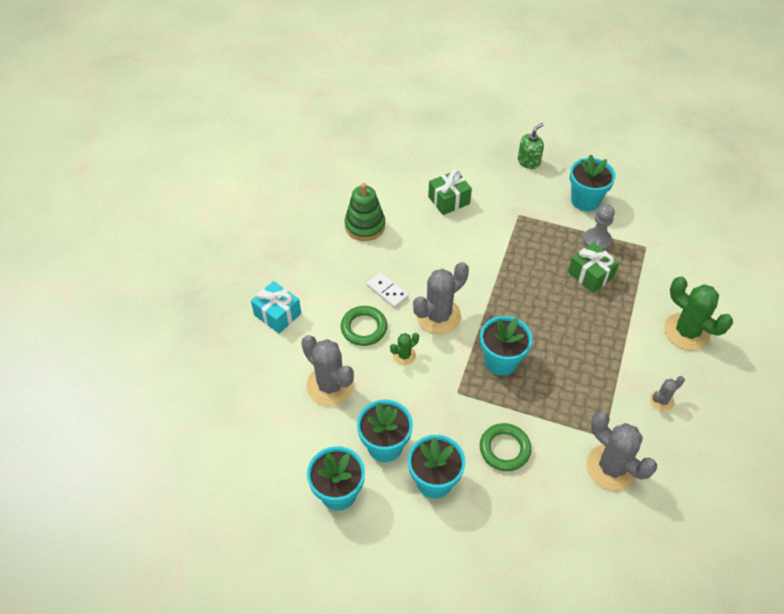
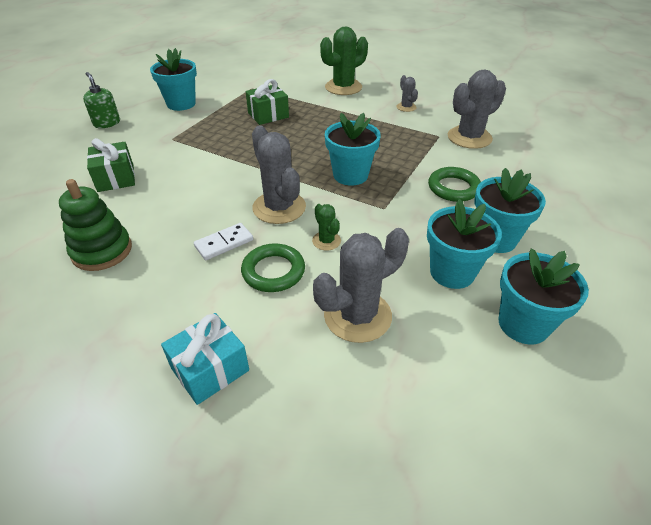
camera: 80 degrees left, 10 degrees down
(597, 240) = (231, 106): grey pawn -> none

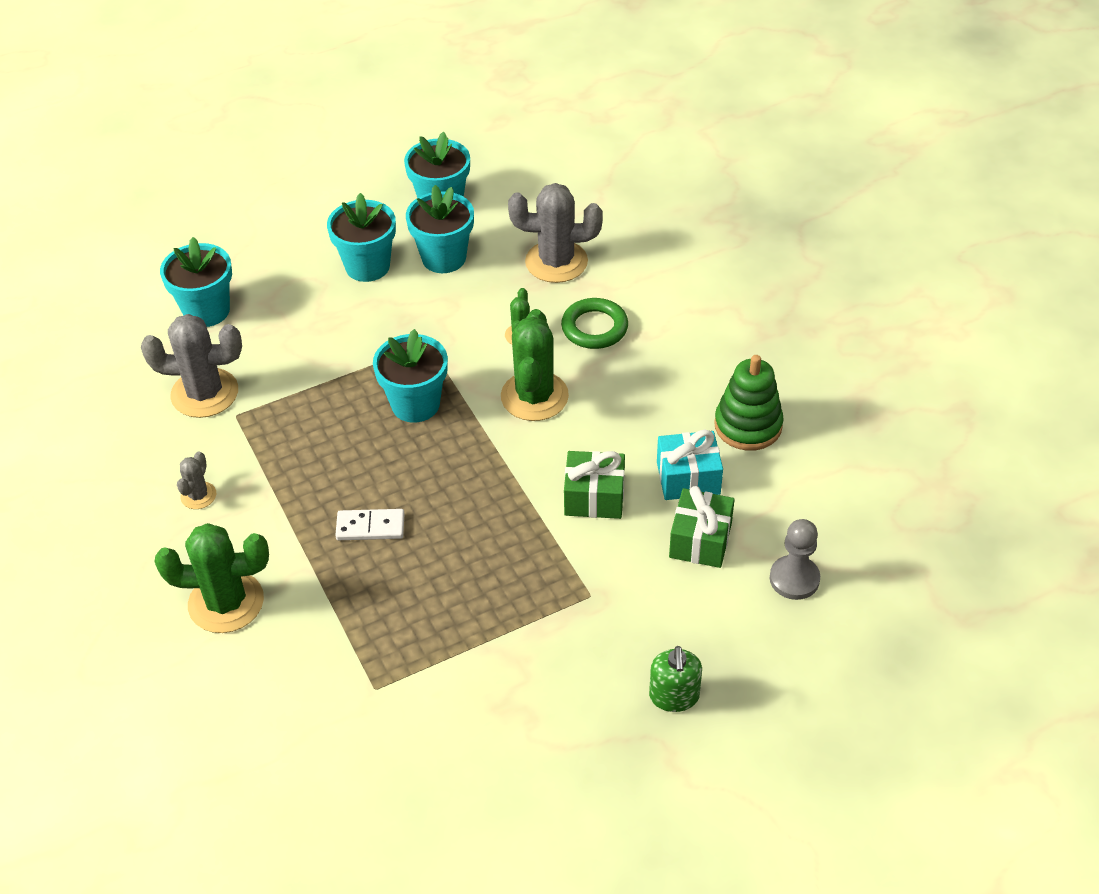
camera: 145 degrees left, 5 degrees up
(46, 181) = (794, 579): none -> grey pawn
(181, 104) = (527, 697): turquoise flower pot -> turquoise flower pot (206, 311)
(210, 369) = (694, 275): turquoise gift -> turquoise gift (688, 478)
(224, 243) = (621, 378): white domino -> white domino (370, 527)
(268, 115) = (412, 584): green gift -> green gift (594, 497)
(279, 207) = (534, 396): grey cactus -> green cactus
(453, 188) = (328, 333): green ring -> none

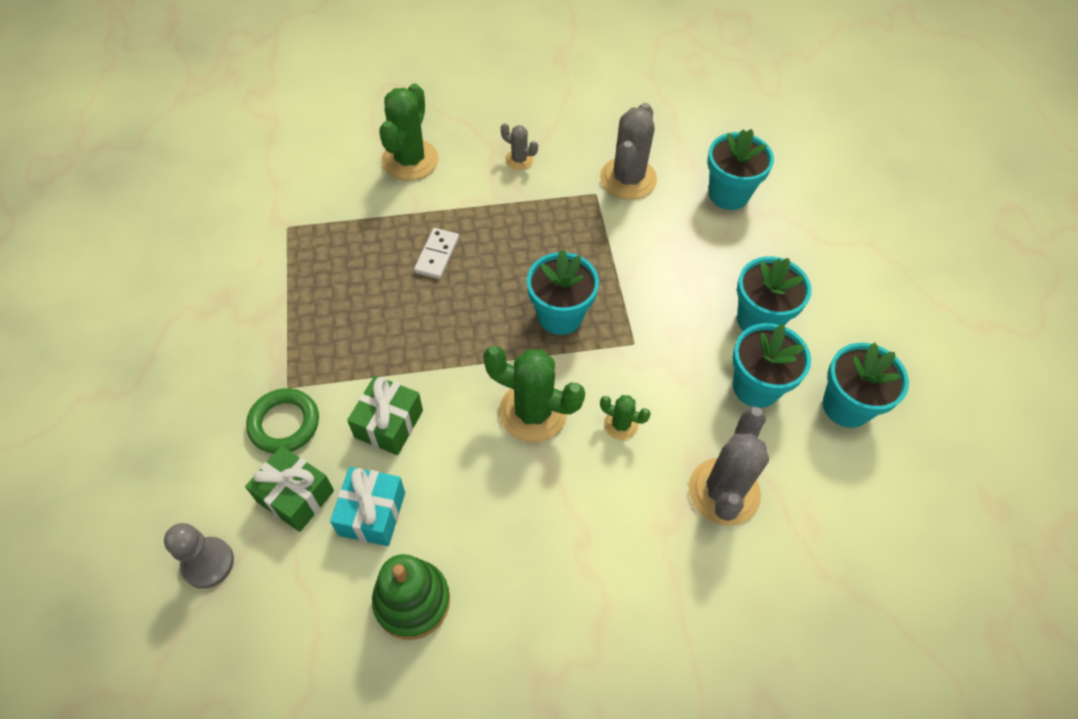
camera: 105 degrees right, 10 degrees up
(594, 328) = (609, 497): green ring -> green ring (284, 423)
(674, 696) = (157, 415): green soap dispenser -> none

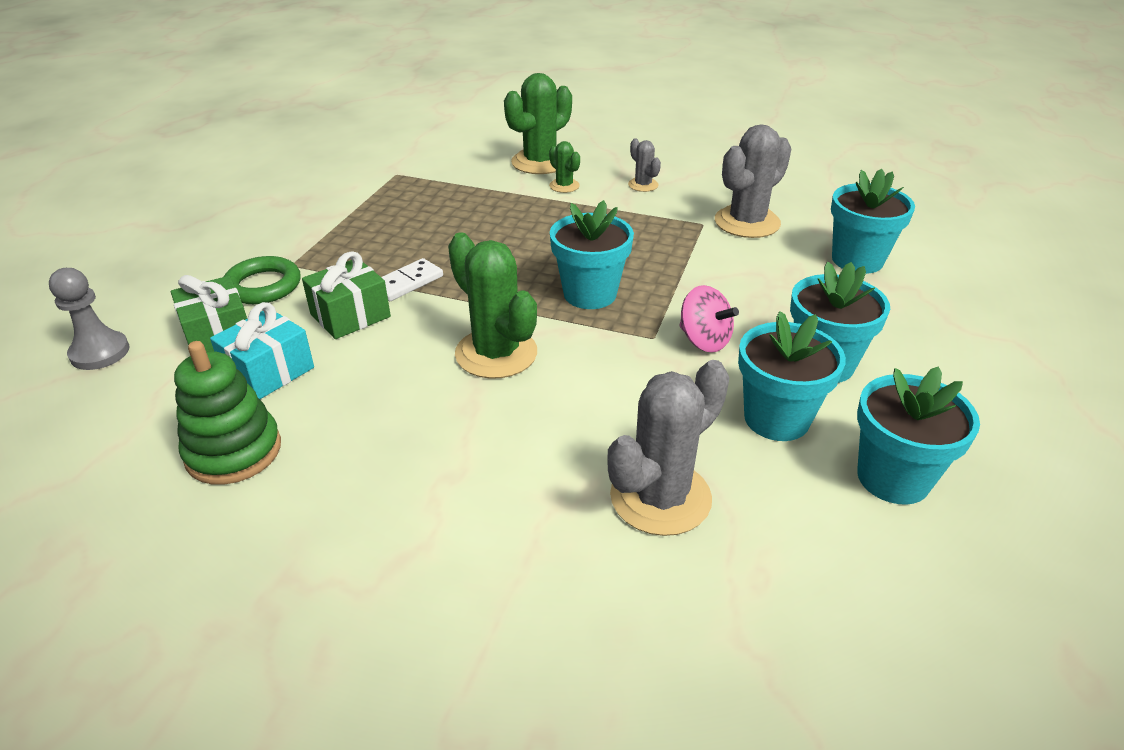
camera: 30 degrees right, 20 degrees down
(437, 255) = (507, 222): white domino -> white domino (407, 282)
(621, 424) = (583, 395): green cactus -> green cactus (564, 186)
(670, 331) = (704, 340): none -> pink spinning top

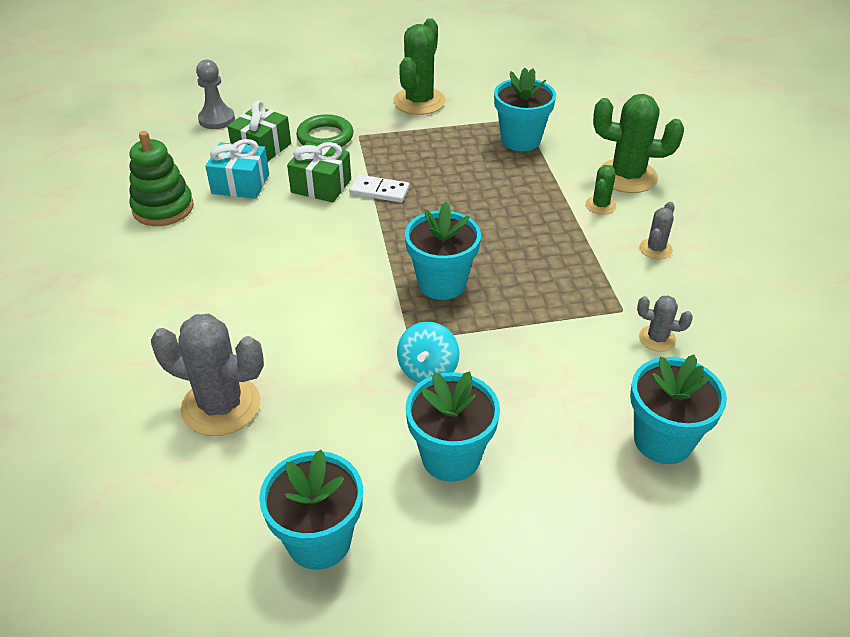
camera: 60 degrees right, 5 degrees up
(496, 353) = (327, 267): green cactus -> green cactus (419, 101)
(704, 340) = (428, 370): pink spinning top -> turquoise spinning top
(747, 222) = (657, 339): grey cactus -> grey cactus, size x0.50
(776, 419) = (351, 445): turquoise flower pot -> turquoise flower pot (520, 140)

